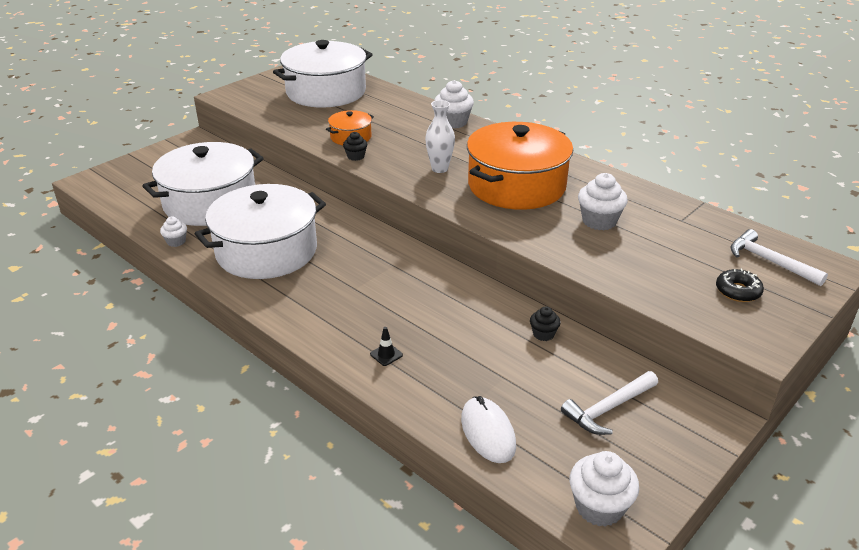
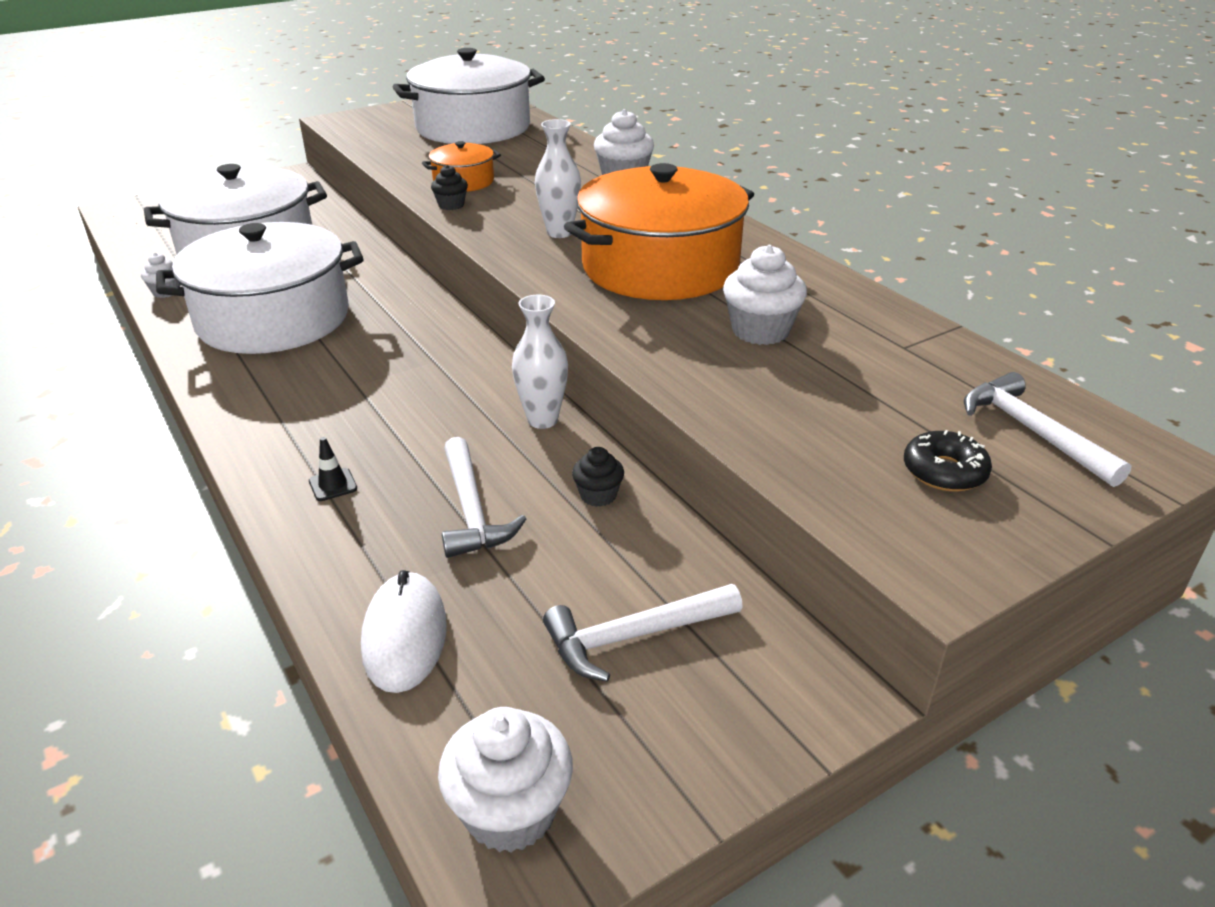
camera: 15 degrees right, 0 degrees up
(478, 355) = (471, 510): none -> white hammer
(484, 293) = (542, 420): none -> white vase

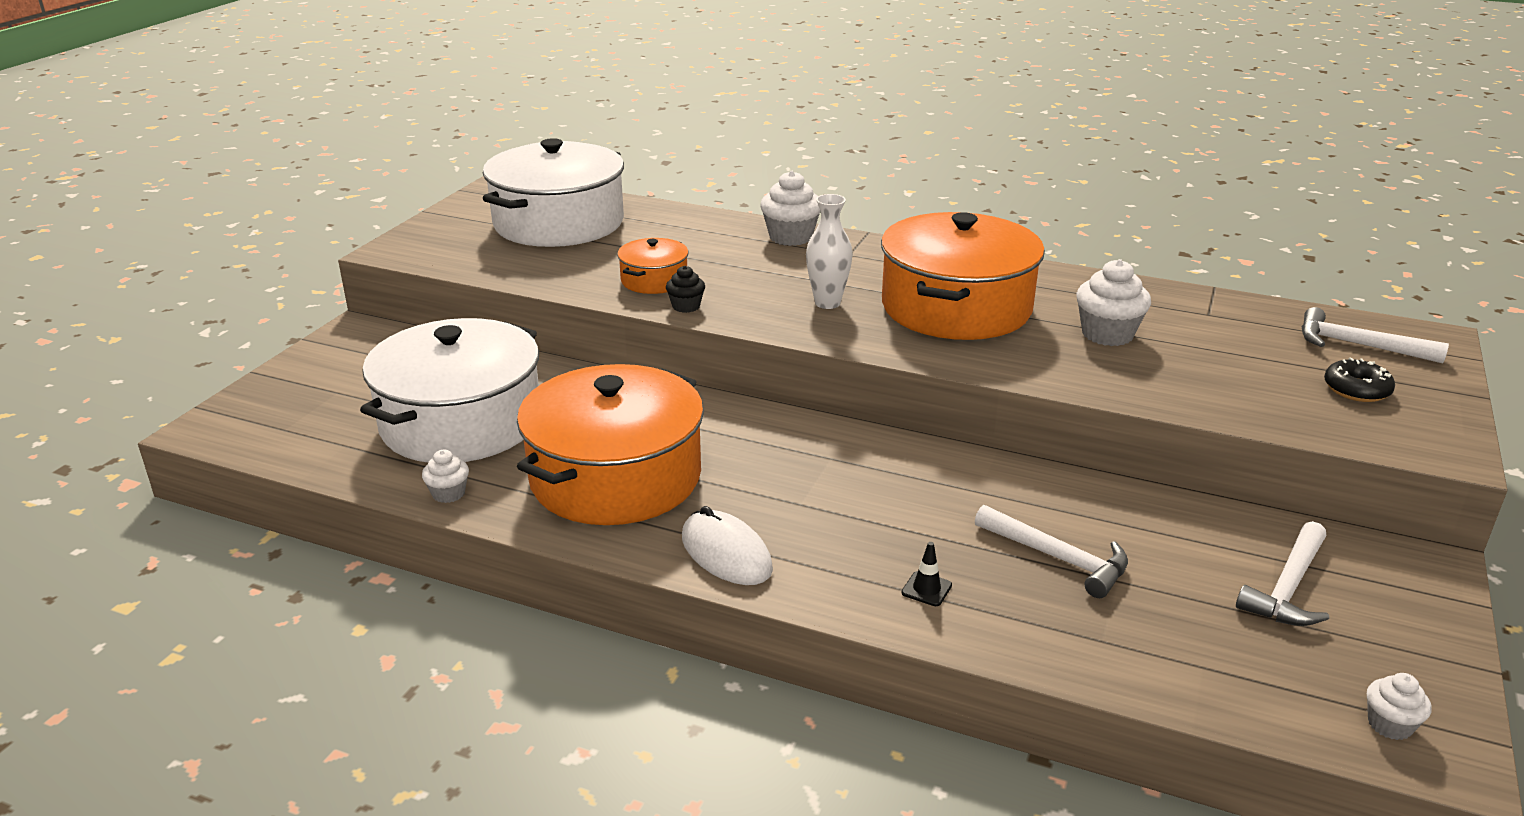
camera: 35 degrees left, 5 degrees down
(273, 318) = (615, 477): white pot -> orange pot
(405, 635) = (1161, 663): white mouse -> white mouse (726, 553)
(510, 811) = (1389, 725): white cupcake -> white cupcake, size x0.57
(542, 420) = (994, 470): white vase -> none
(598, 495) = (1121, 508): black cupcake -> none

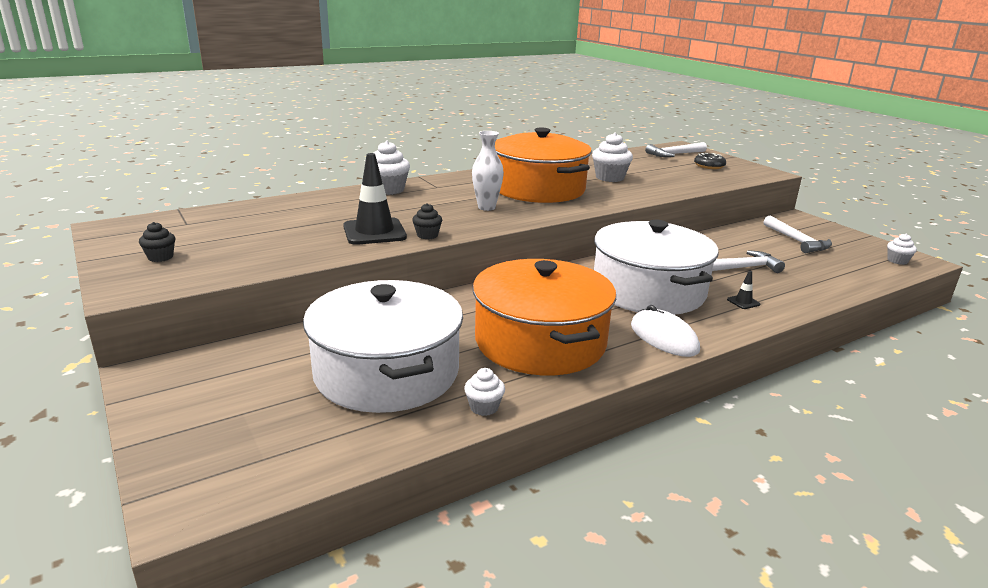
camera: 55 degrees left, 5 degrees down
(467, 230) = (160, 257): none -> black cupcake
(559, 223) = (223, 230): white pot -> white pot (648, 291)
(654, 280) = (374, 232): orange pot -> black traffic cone
(726, 553) = (664, 338): white mouse -> white mouse turned 60 degrees clockwise

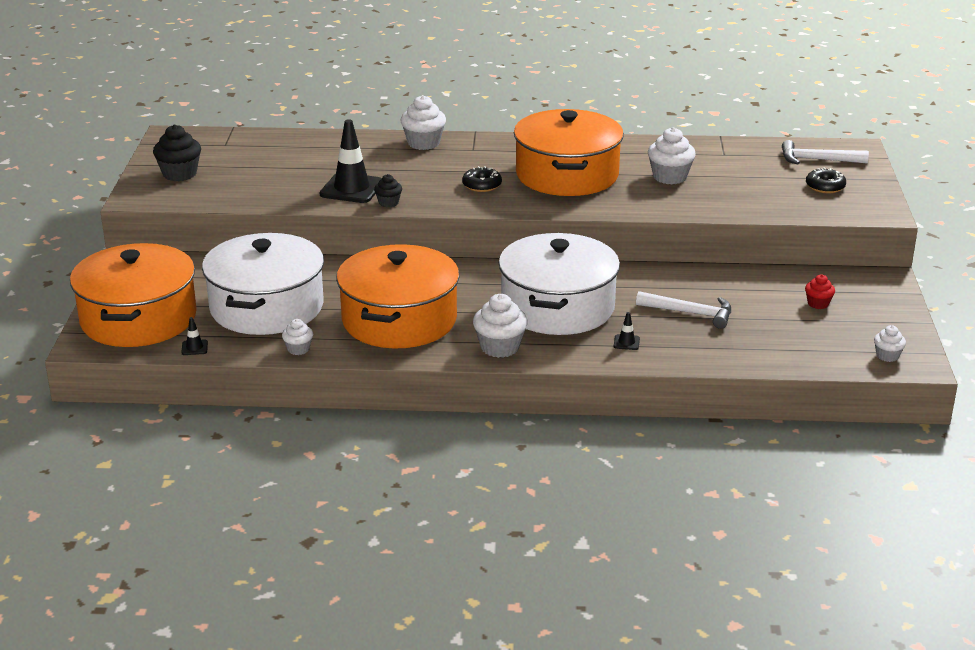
camera: 35 degrees right, 5 degrees up
(160, 257) = (179, 174): black cupcake -> black cupcake, size x1.75
(233, 440) = (138, 318): none -> orange pot
(356, 452) = (194, 348): none -> black traffic cone
(486, 207) = (482, 185): white vase -> black donut
(664, 338) = (500, 347): white mouse -> white cupcake
(796, 241) = (818, 304): white hammer -> red cupcake

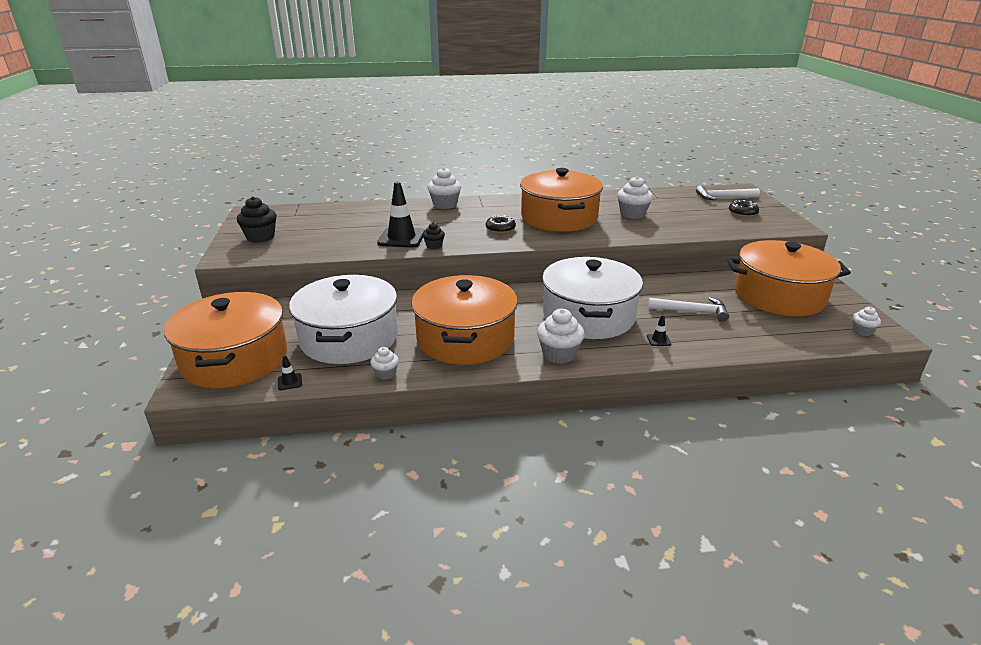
camera: 10 degrees left, 0 degrees up
(818, 304) = (779, 295): red cupcake -> orange pot

